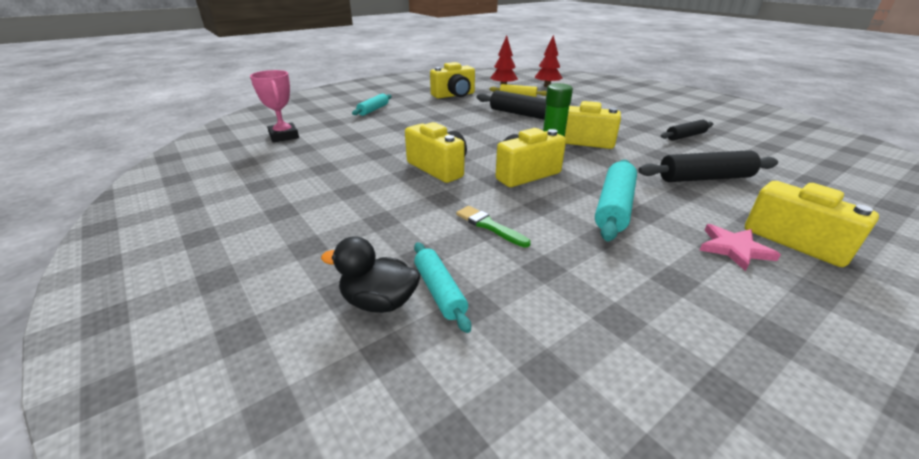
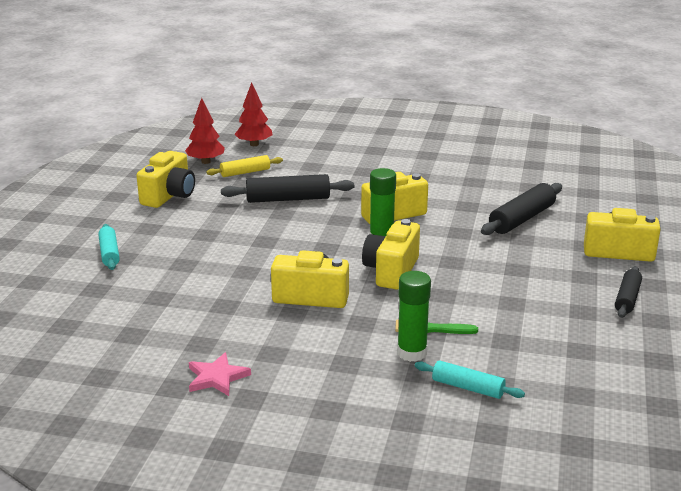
camera: 40 degrees left, 5 degrees down
(284, 136) = (74, 330): pink trophy -> none
(379, 302) = (443, 413): black duck -> none
(442, 236) = (412, 353): none -> green glue stick
(614, 207) = (493, 274): turquoise rolling pin -> none
(685, 136) = (464, 175): black rolling pin -> black rolling pin (627, 298)
(734, 249) = (592, 274): pink star -> pink star (217, 377)

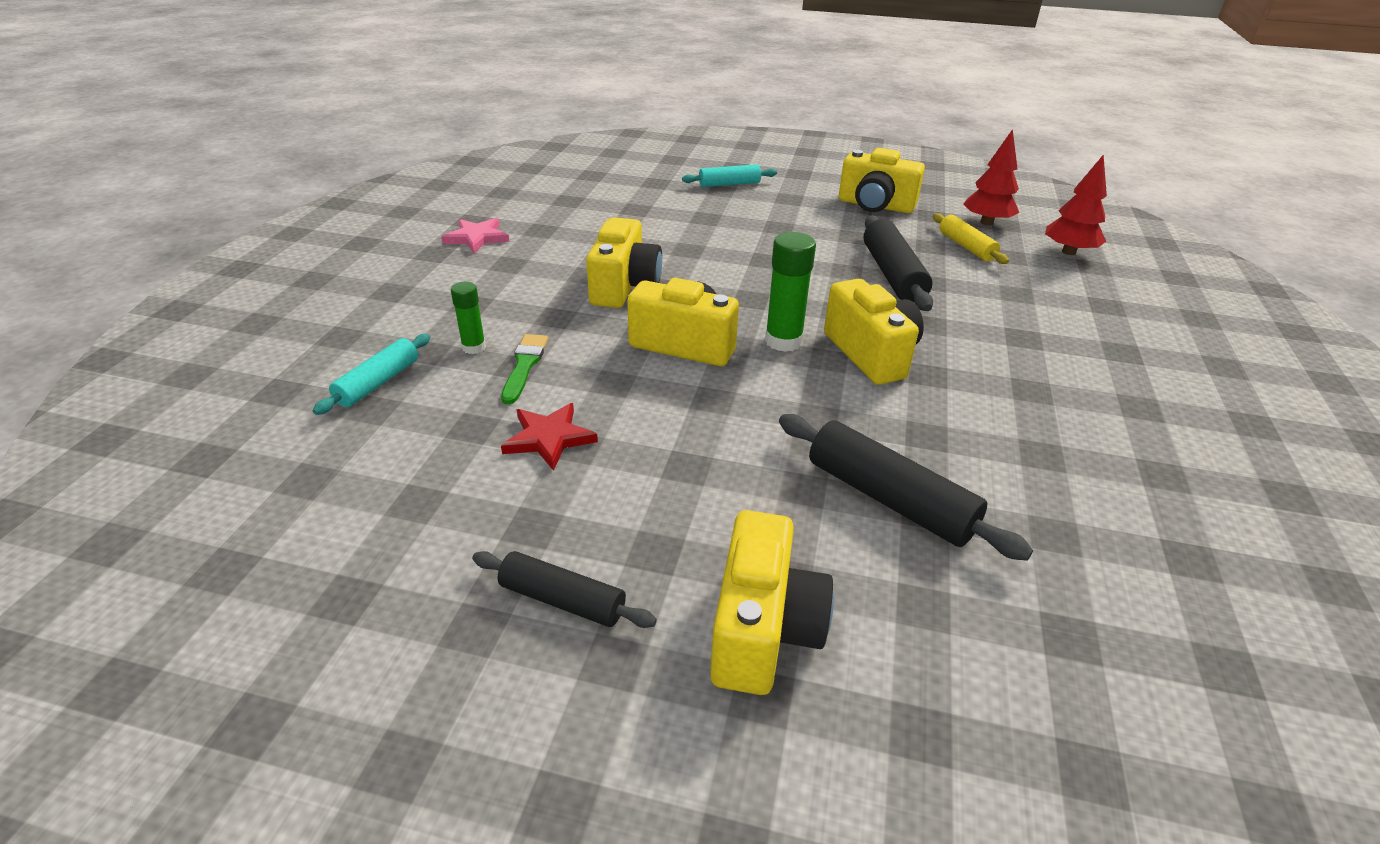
camera: 90 degrees right, 10 degrees up
(412, 353) = (474, 347): green glue stick -> green glue stick, size x0.61
(507, 312) = (549, 438): none -> red star

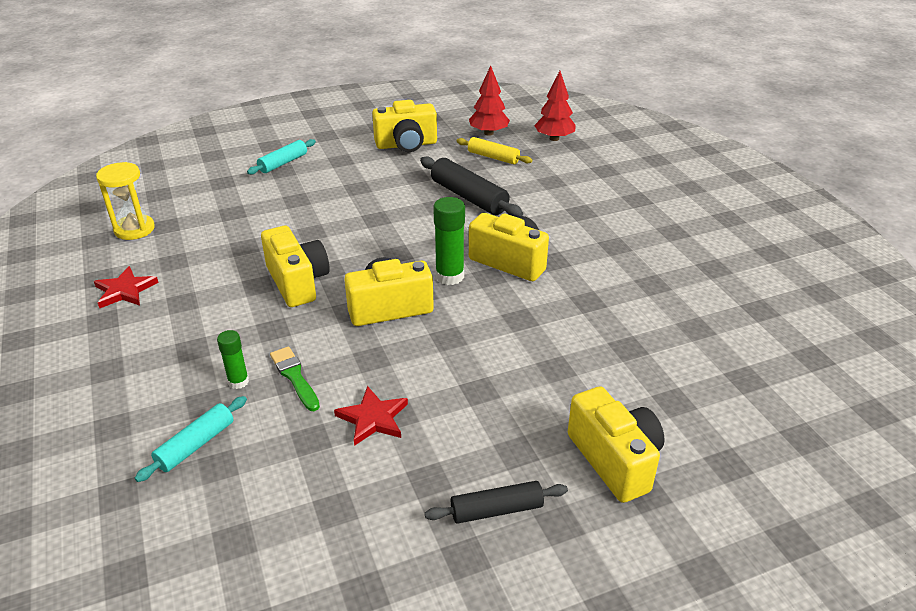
camera: 35 degrees left, 0 degrees up
(378, 383) = (196, 445): turquoise rolling pin -> turquoise rolling pin turned 45 degrees clockwise
(477, 238) = (125, 290): pink star -> red star
(540, 195) = (134, 229): none -> yellow hourglass
(889, 499) = (605, 351): black rolling pin -> none

